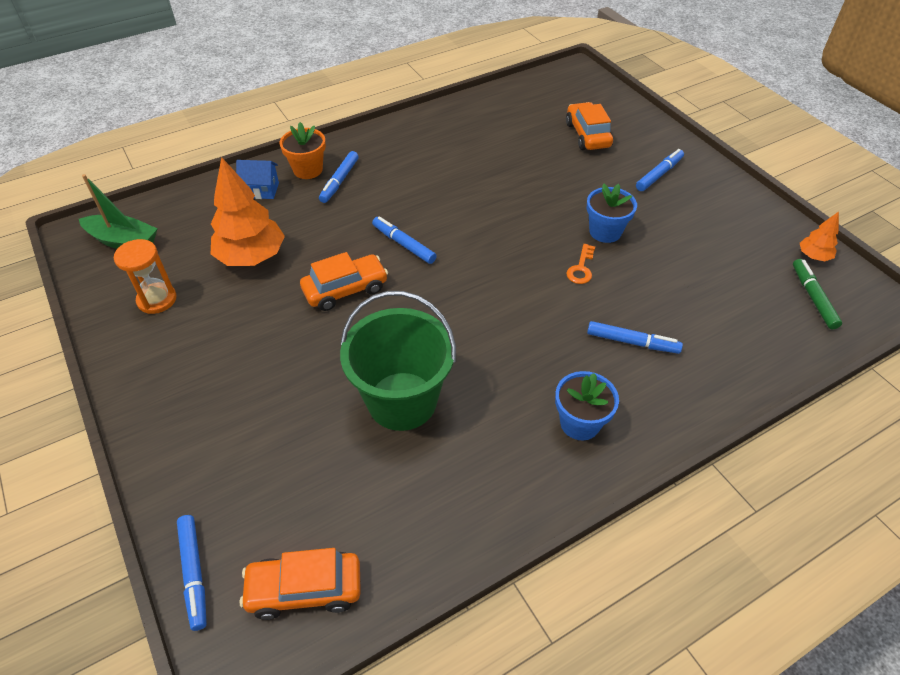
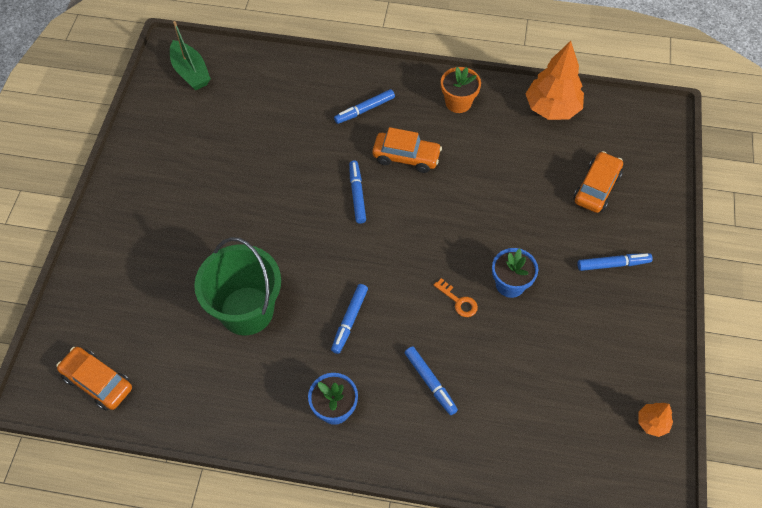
camera: 40 degrees right, 10 degrees up
(157, 300) = (174, 133): orange hourglass -> none
(194, 573) = (57, 329): blue marker -> blue marker (349, 320)
(251, 257) = (253, 138): orange tree -> orange tree (552, 108)
(261, 190) = (306, 84): blue house -> none
(308, 170) = (352, 85): orange flower pot -> orange flower pot (458, 102)
(345, 289) = (287, 205): orange car -> orange car (406, 157)
(581, 268) = (458, 301): orange key -> orange key turned 105 degrees counterclockwise
(813, 297) = (606, 453): green marker -> none

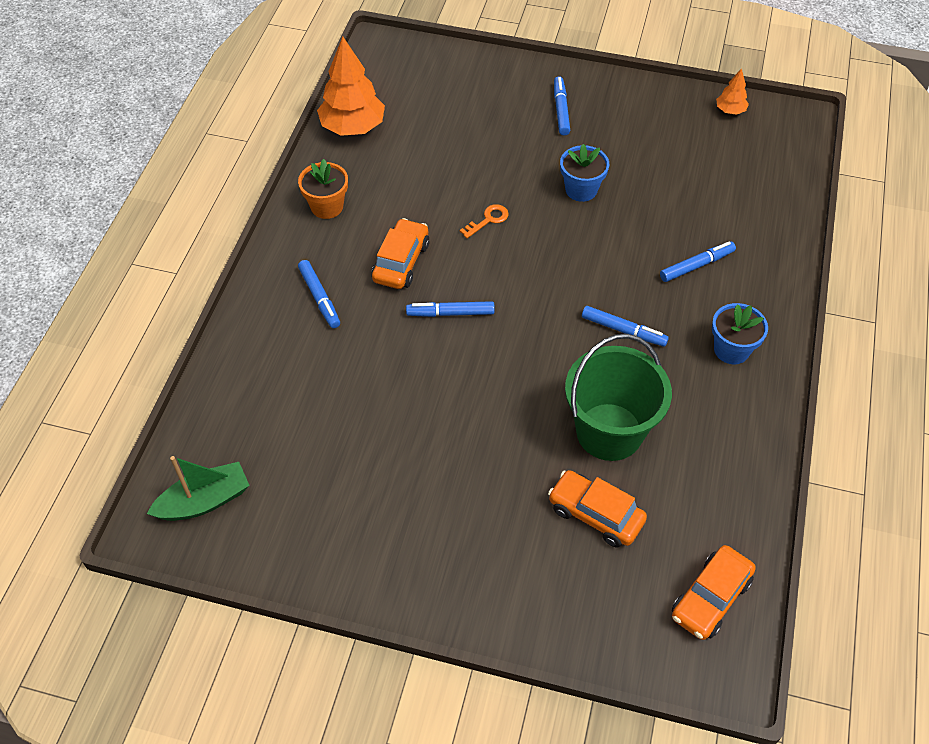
camera: 85 degrees left, 5 degrees down
(458, 301) = (600, 233): orange key -> orange key (488, 220)
(596, 188) = (466, 108): orange car -> orange car (595, 514)

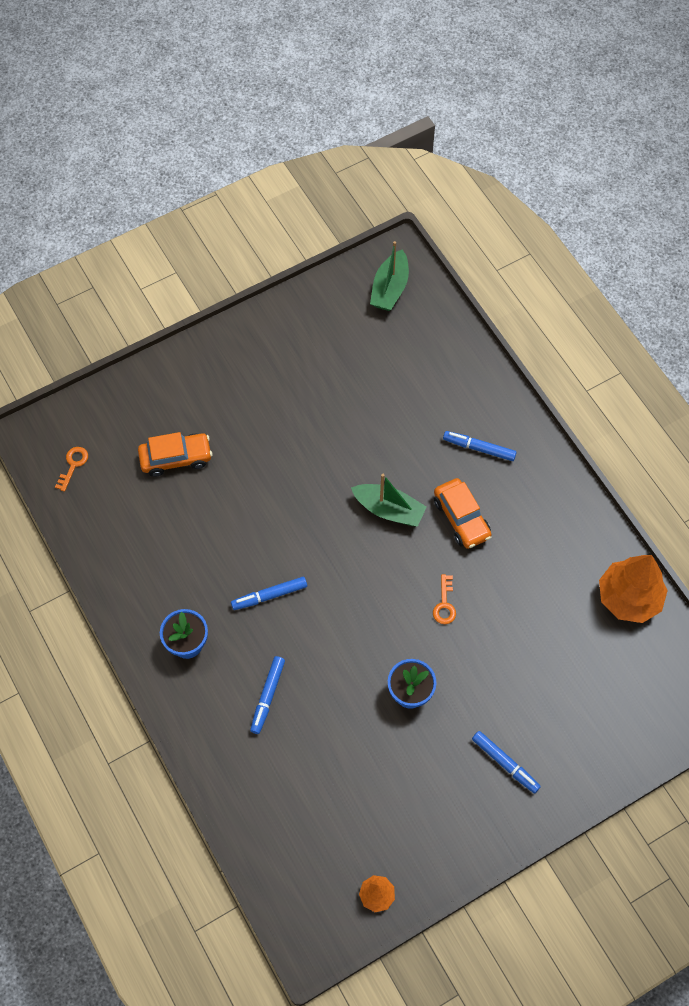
camera: 135 degrees right, 10 degrees up
(327, 206) = (559, 515): orange flower pot -> none
(450, 313) = (389, 510): blue marker -> green boat
(609, 432) = (214, 515): green bucket -> none
(710, 598) = (73, 465): orange car -> orange key

